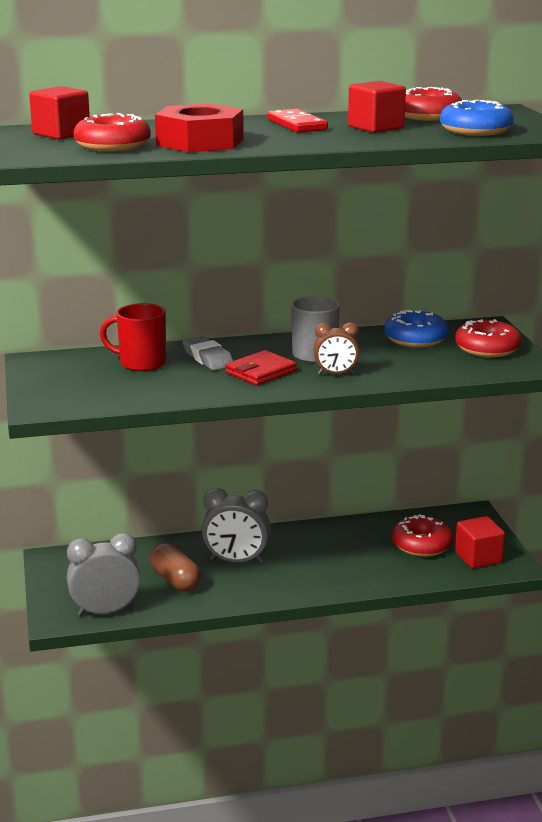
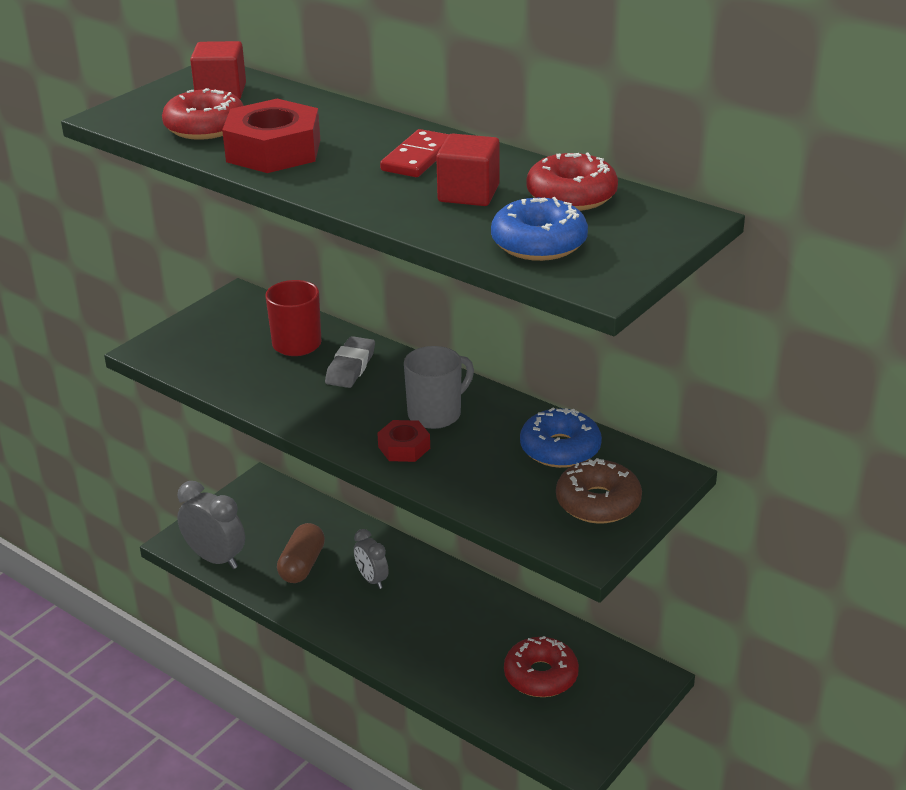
camera: 50 degrees right, 10 degrees up
(236, 561) = (372, 579): grey clock -> grey clock, size x0.62
(261, 372) = (355, 407): red wallet -> none
(335, 374) = (404, 447): brown clock -> red nut
(478, 557) = (565, 727): red cube -> none
(487, 348) = (598, 502): red donut -> brown donut

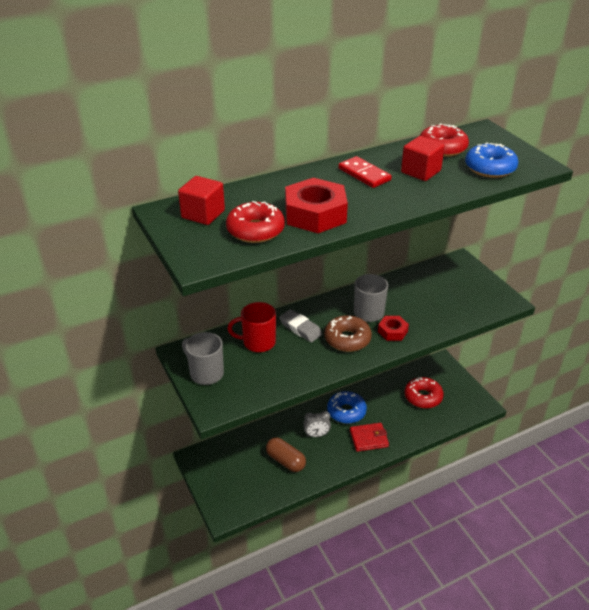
camera: 65 degrees left, 5 degrees up
(209, 325) = (206, 373): none -> grey mug
(215, 558) = (253, 500): grey clock -> none
(400, 637) = (369, 438): none -> red wallet
(560, 449) = (423, 283): blue donut -> blue donut (346, 411)
(598, 502) = (472, 286): brown donut -> brown donut (347, 339)

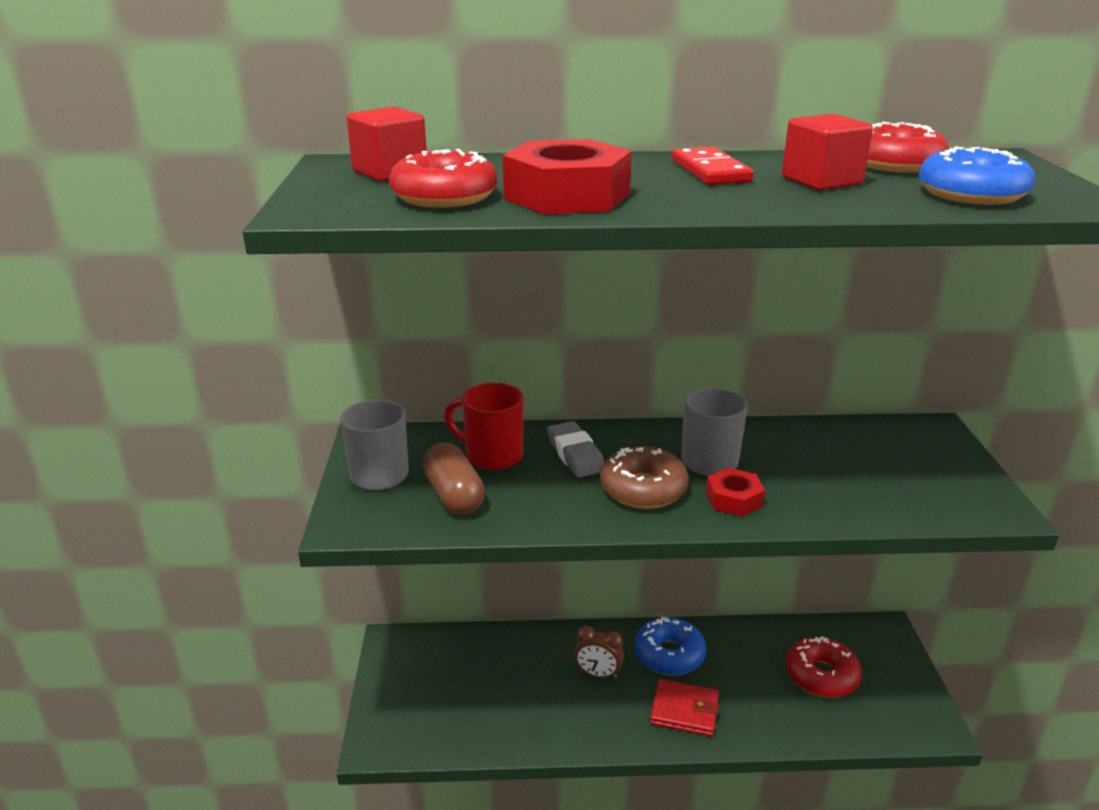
camera: 25 degrees right, 10 degrees down
(285, 461) = (523, 697): brown capsule -> brown capsule (454, 495)
(316, 435) = (598, 674): grey clock -> brown clock

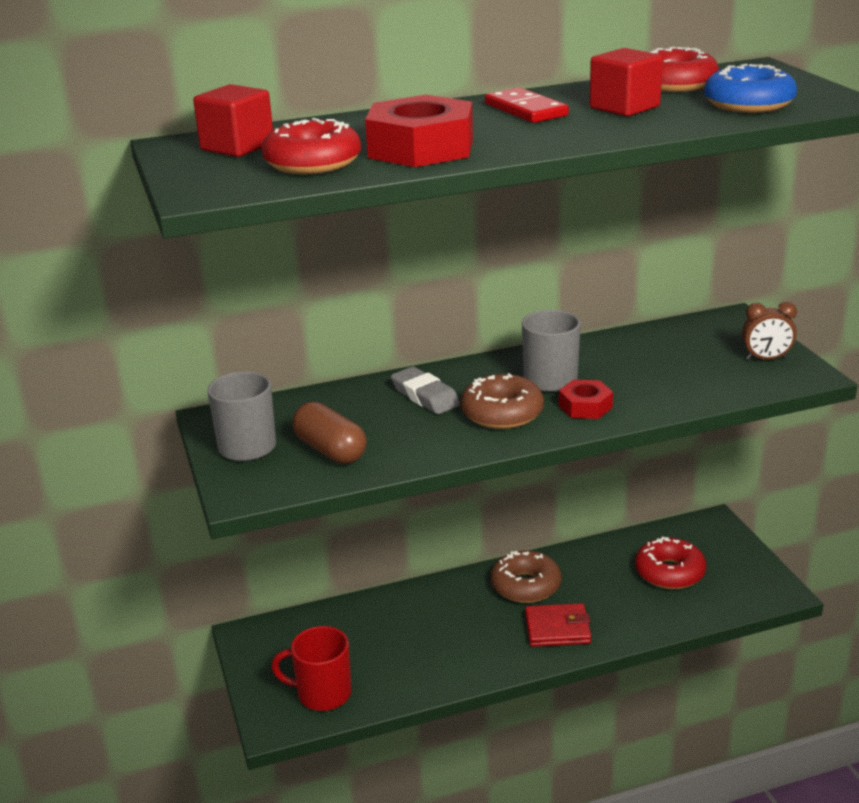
camera: 15 degrees left, 0 degrees up
(492, 455) = (347, 411): red mug -> red mug (322, 694)
(598, 674) = (465, 617): brown clock -> brown clock (766, 359)
(669, 654) = (526, 586): blue donut -> brown donut

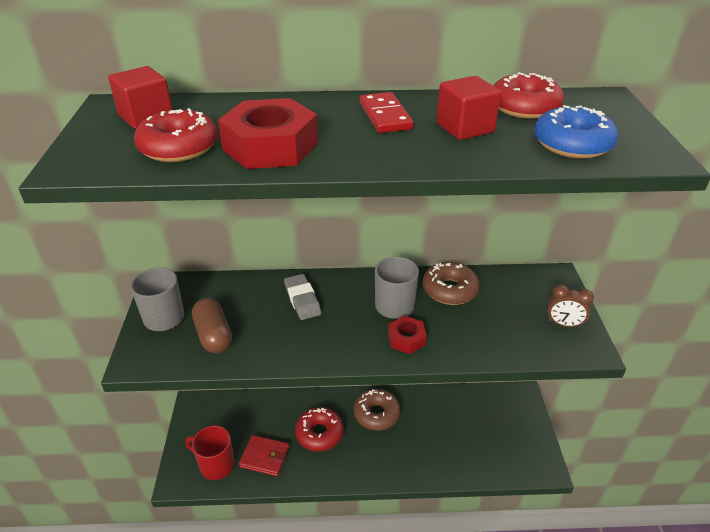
camera: 15 degrees right, 10 degrees up
(502, 413) = (345, 330): brown donut -> brown donut (450, 290)
(557, 629) = (382, 456): red wallet -> red wallet (265, 457)
(669, 572) = (475, 429): red donut -> red donut (319, 433)

